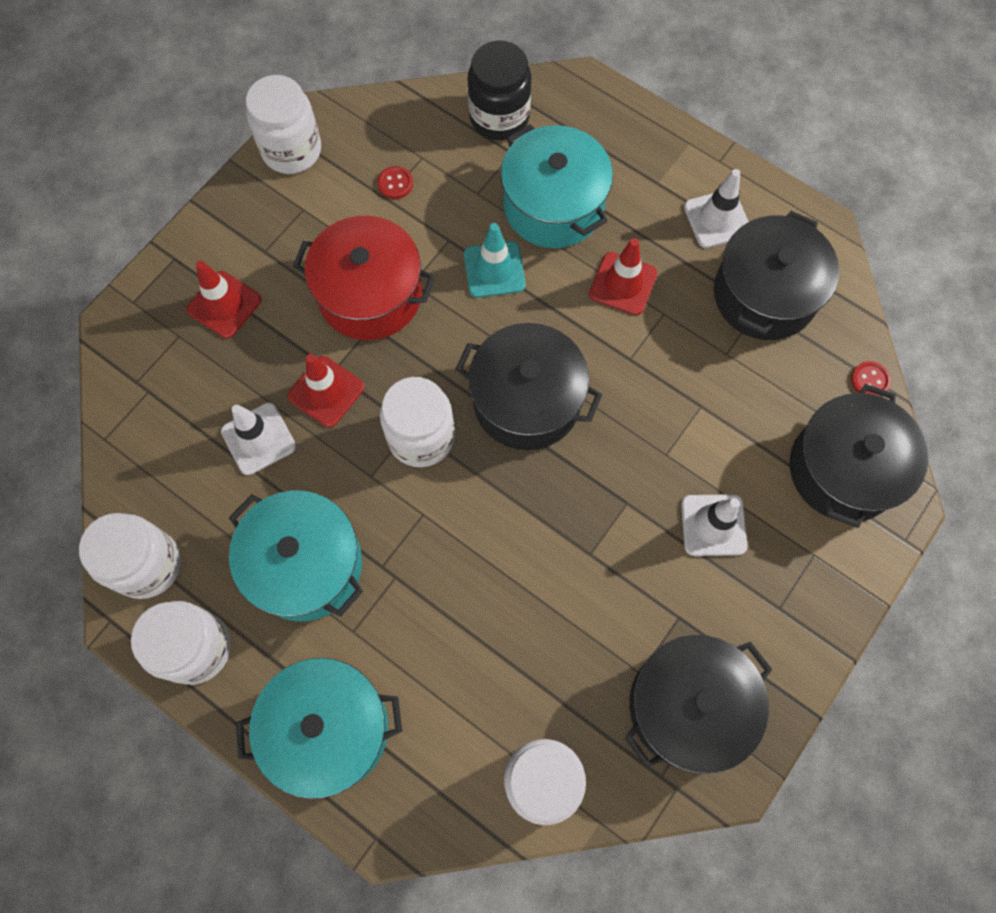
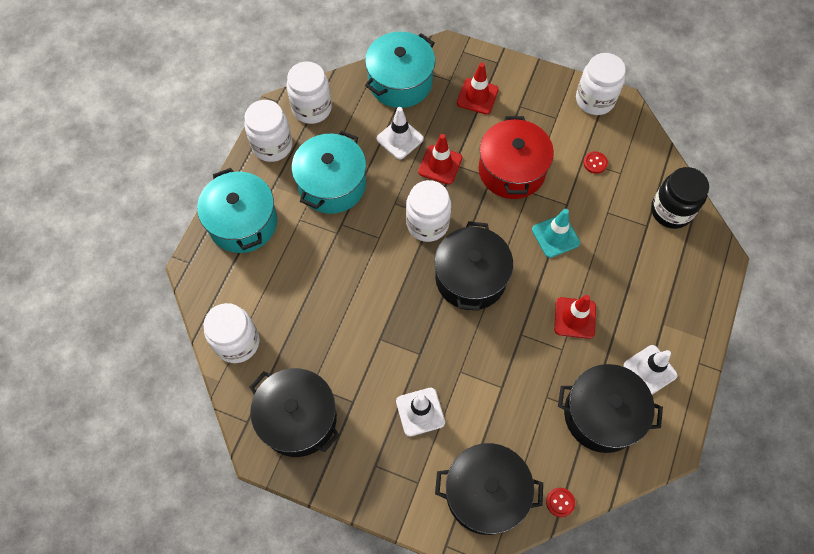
camera: 75 degrees right, 5 degrees down
(553, 205) = (617, 260): turquoise pot -> turquoise pot (400, 82)

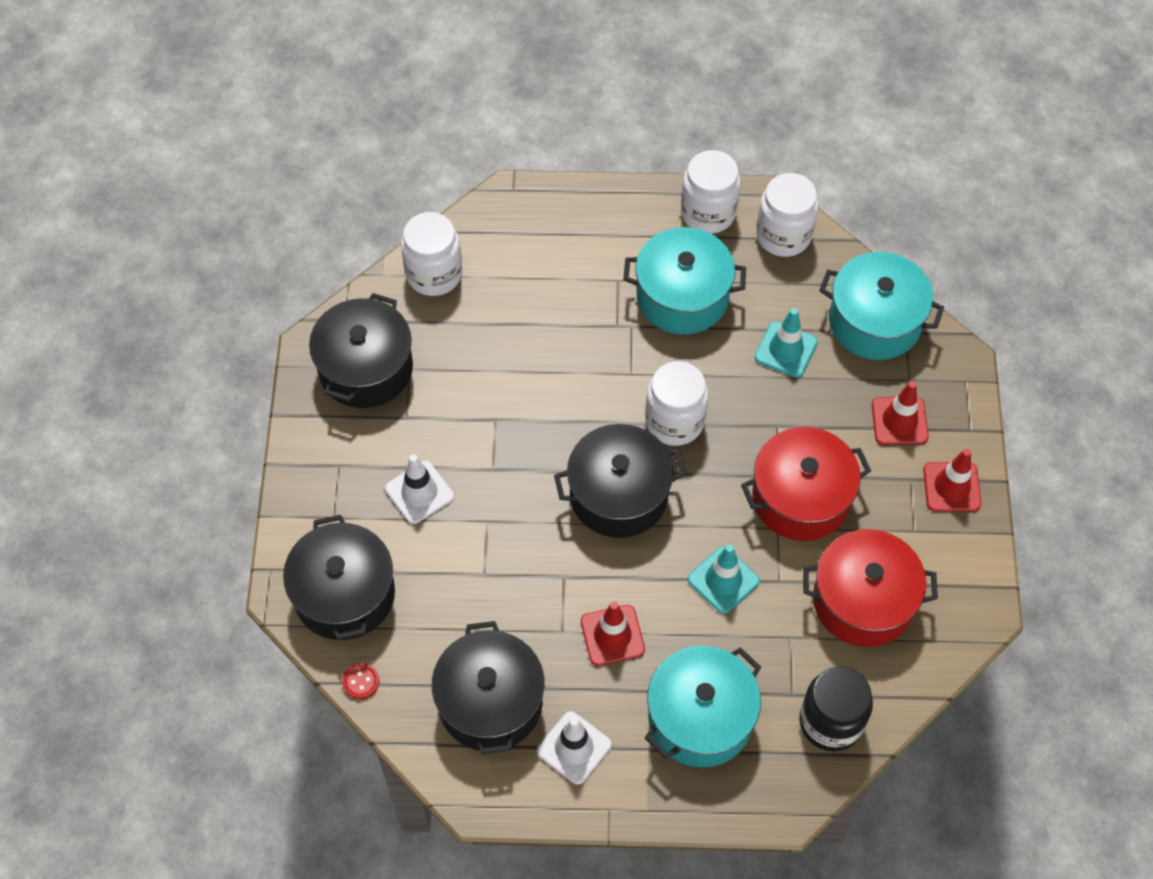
camera: 70 degrees right, 5 degrees down
(243, 222) = (588, 222): turquoise pot -> turquoise pot (700, 718)
(400, 139) = (786, 350): white traffic cone -> turquoise traffic cone
(440, 165) = (768, 409): red traffic cone -> red traffic cone (951, 487)
(595, 100) = (971, 574): white jar -> none
(595, 163) = (863, 601): red button -> red pot

